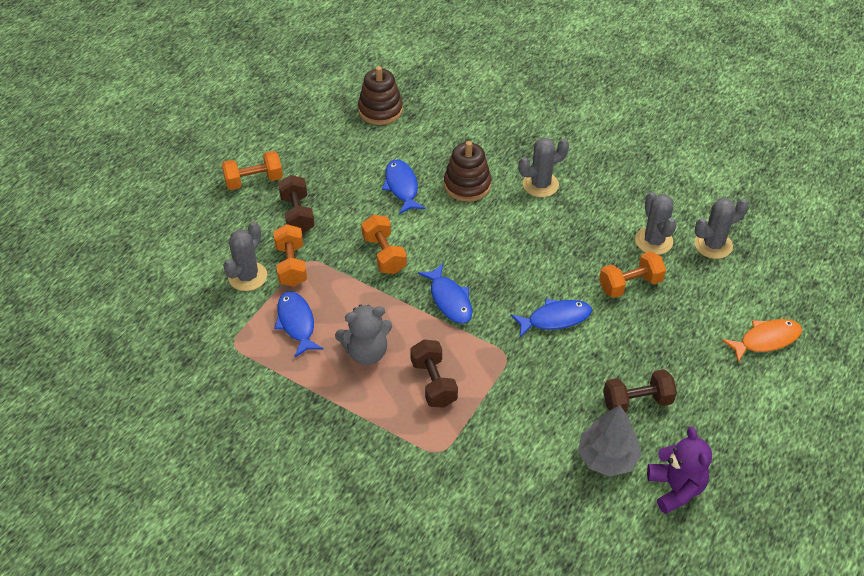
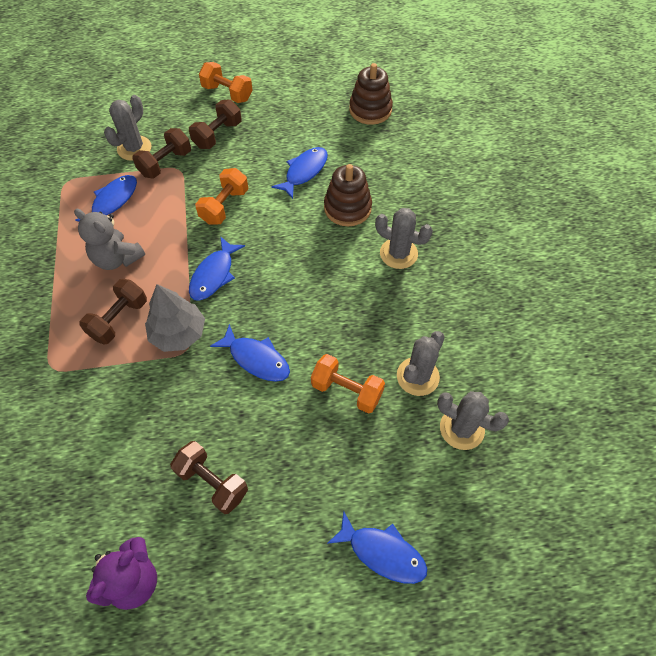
camera: 50 degrees right, 10 degrees up
(247, 276) = (134, 148): grey cactus -> grey cactus turned 45 degrees counterclockwise
(291, 265) = (165, 163): orange dumbbell -> brown dumbbell
(607, 457) = (130, 497): grey tree -> grey tree (178, 333)
(766, 340) = (382, 552): orange fish -> blue fish

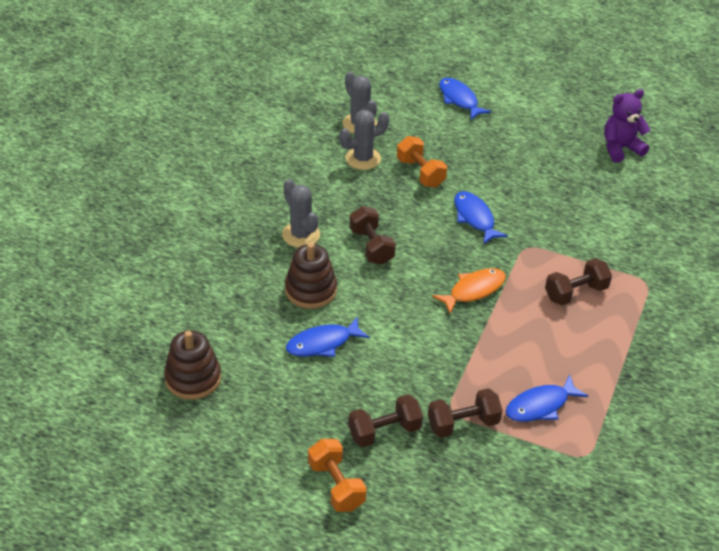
camera: 150 degrees left, 15 degrees down
(117, 258) = (558, 345): grey teddy bear -> none
(134, 148) = (490, 461): grey cactus -> none
(178, 333) = (528, 261): grey tree -> none
(212, 482) = (547, 168): brown dumbbell -> brown dumbbell (371, 246)
(214, 274) = (473, 290): blue fish -> orange fish
(224, 206) = (427, 346): orange dumbbell -> none

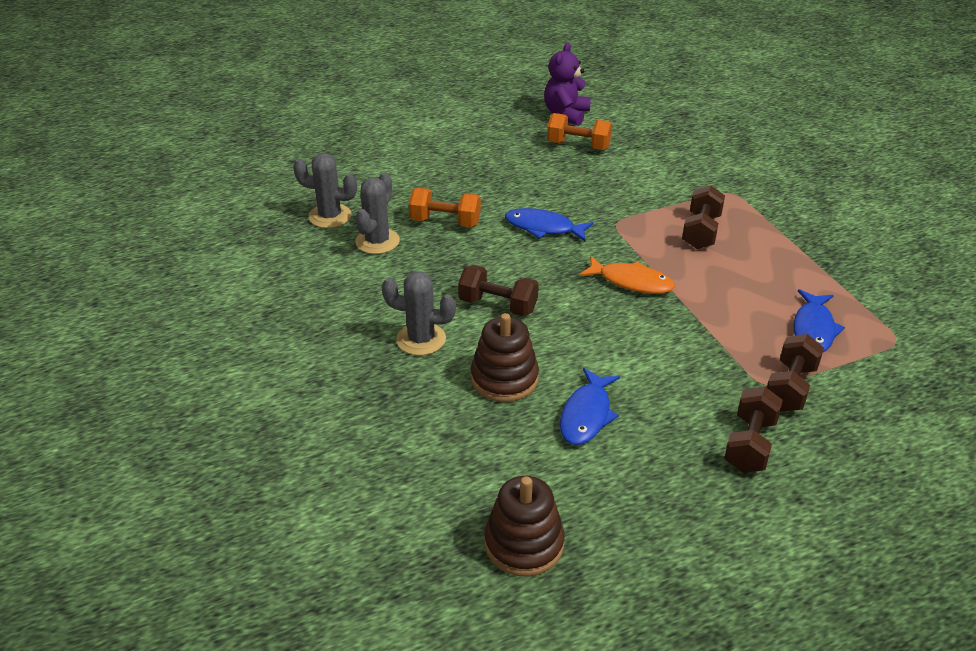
camera: 45 degrees left, 5 degrees down
(336, 485) = (790, 523): orange dumbbell -> orange dumbbell (578, 145)
(459, 99) = (388, 149): blue fish -> none
(473, 290) = (631, 282): orange fish -> orange fish turned 105 degrees clockwise

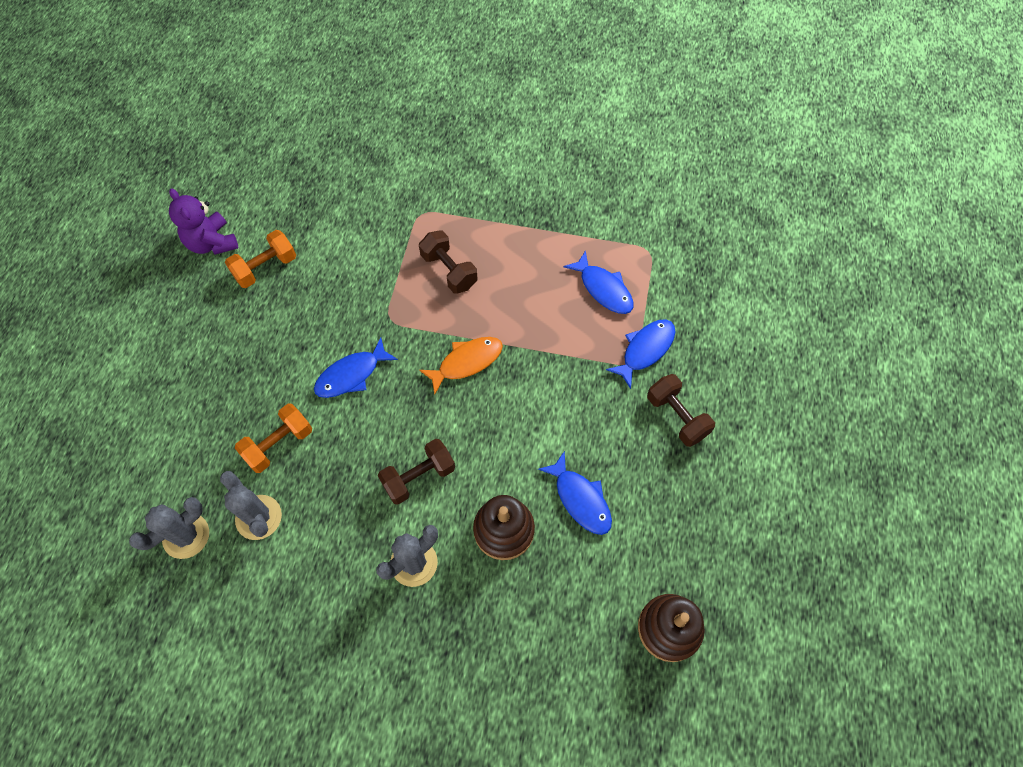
camera: 55 degrees left, 25 degrees up
(790, 388) = (645, 350): brown dumbbell -> blue fish

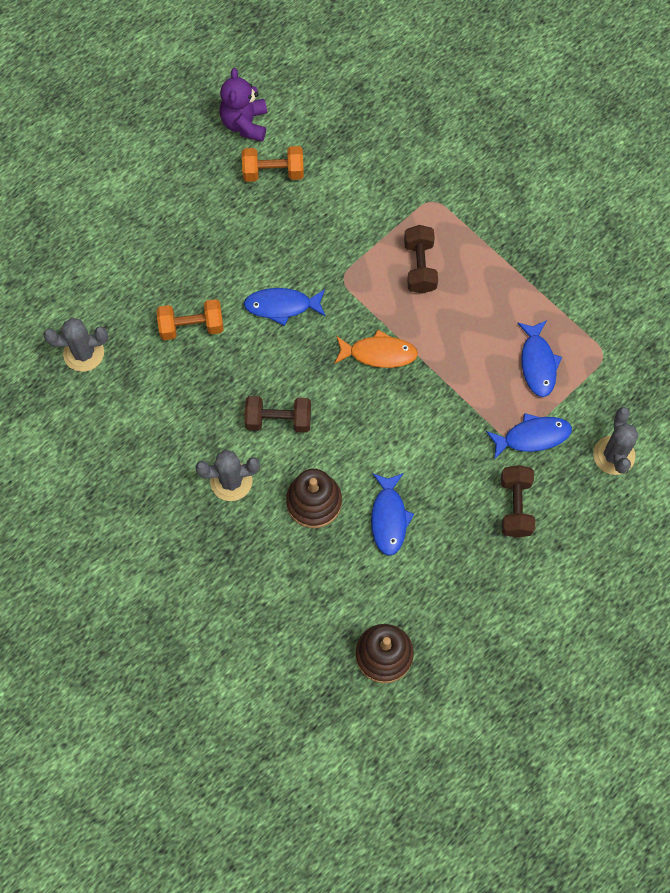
camera: 35 degrees right, 5 degrees up
(258, 517) = (142, 373): grey cactus -> grey cactus (614, 455)

